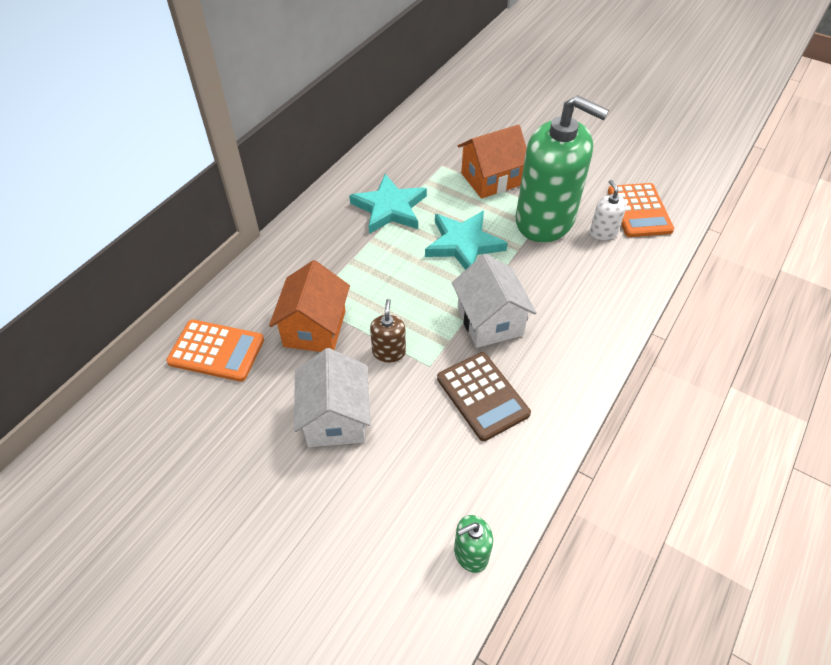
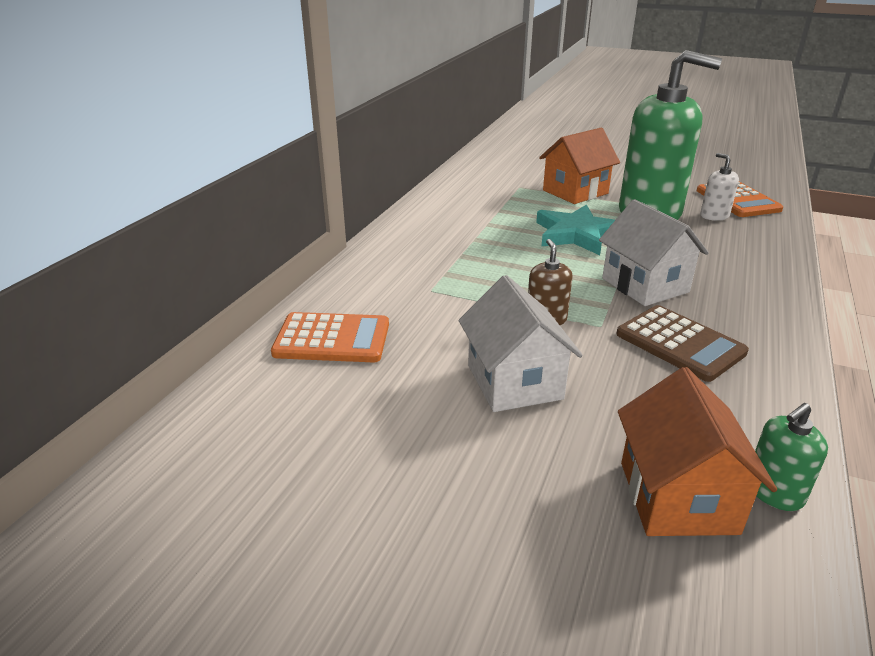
camera: 10 degrees left, 20 degrees down
(315, 329) = (447, 309): orange house -> orange house (677, 497)
(390, 208) = (482, 217): turquoise star -> none

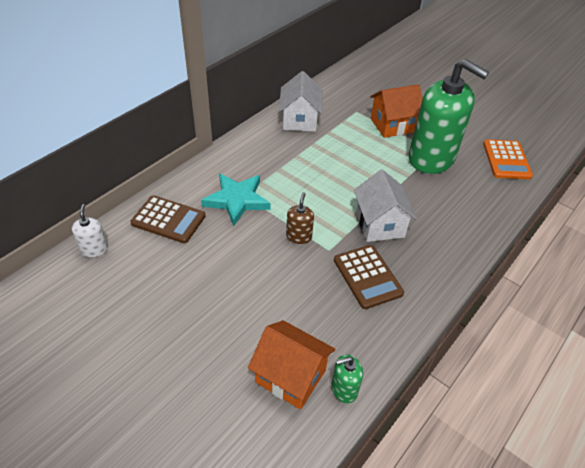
camera: 15 degrees right, 15 degrees up
(332, 339) = (168, 220): orange calculator -> brown calculator
(514, 382) = (252, 278): white house -> white house (300, 120)
(577, 234) = (366, 168): turquoise star -> turquoise star (237, 200)
(677, 497) = (290, 376): orange house -> orange house turned 75 degrees counterclockwise
(714, 216) = (476, 172): white soap dispenser -> white soap dispenser (94, 249)

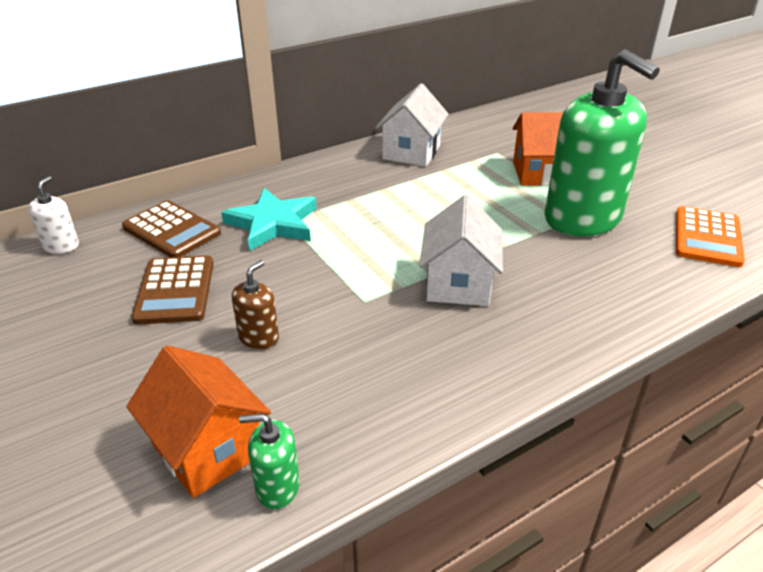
camera: 20 degrees right, 10 degrees down
(299, 236) = (330, 277): brown soap dispenser -> brown soap dispenser (259, 337)
(367, 277) = (402, 344): brown calculator -> brown calculator (175, 290)

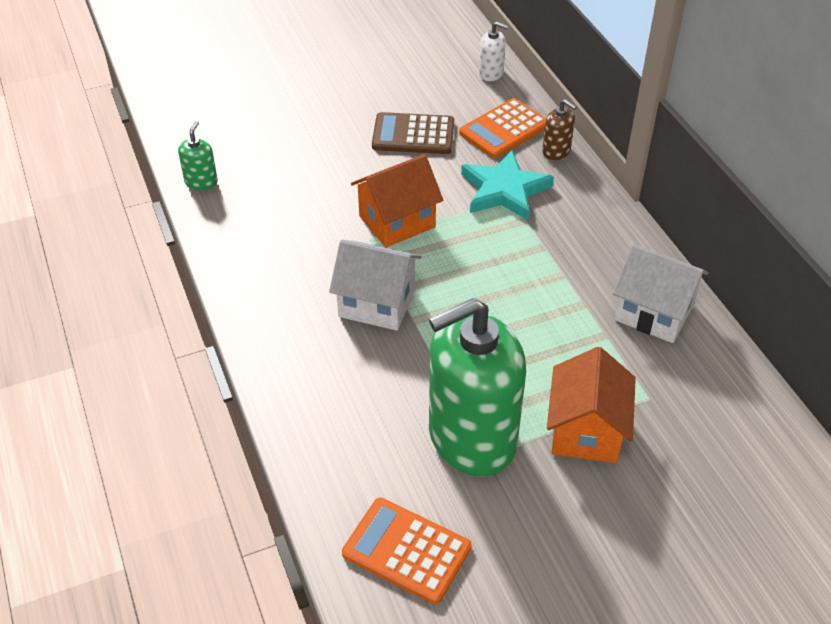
camera: 100 degrees right, 10 degrees up
(171, 230) = (504, 129): brown calculator -> orange calculator
(208, 449) = (243, 154): orange house -> orange house (397, 221)
(259, 337) = (342, 177): brown soap dispenser -> brown soap dispenser (556, 151)

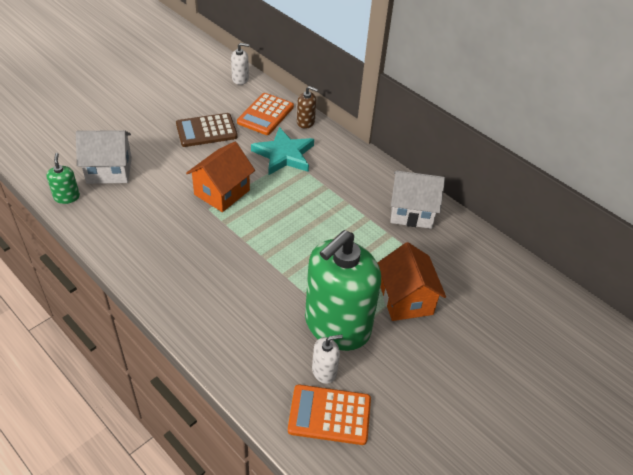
camera: 25 degrees left, 0 degrees up
(377, 303) = (233, 252): white house -> white house (109, 170)
(426, 492) = (324, 371): none -> white soap dispenser

